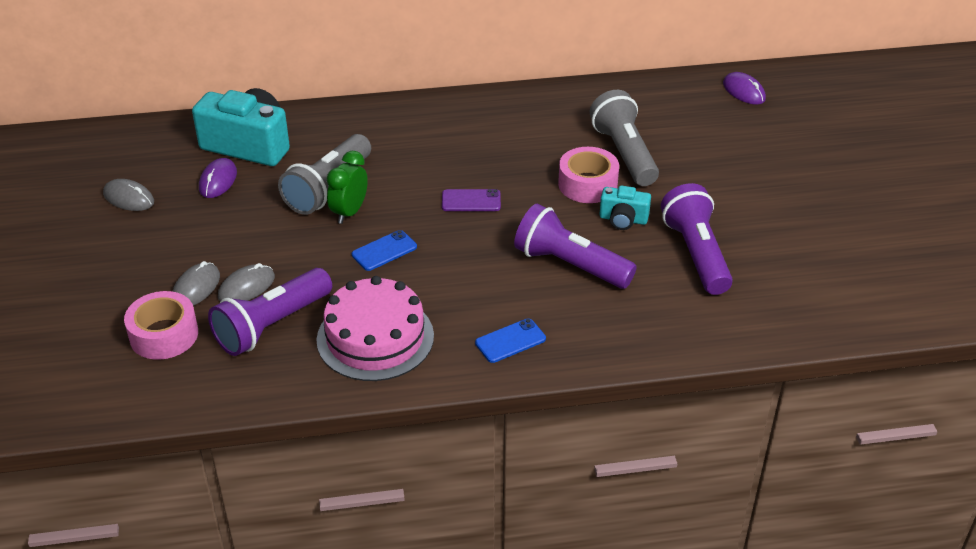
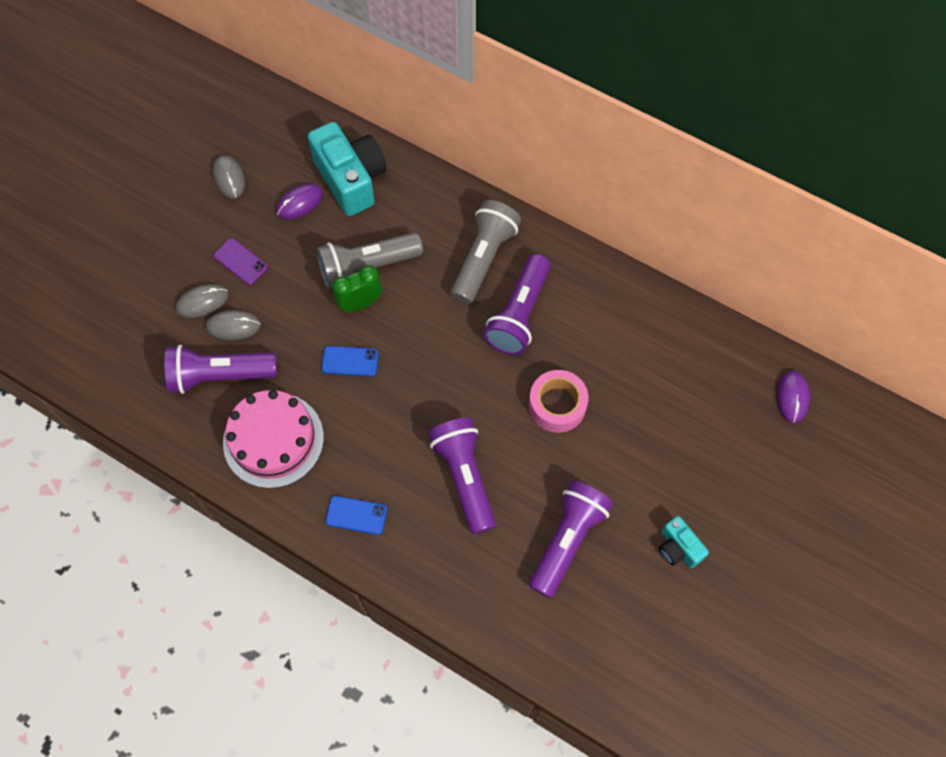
camera: 40 degrees right, 25 degrees up
(164, 335) = (150, 331): pink tape -> none
(471, 201) = (454, 357): purple phone -> purple phone (240, 261)
(492, 150) = (519, 314): none -> purple flashlight
(623, 219) = (548, 462): turquoise camera -> turquoise camera (678, 548)
(624, 153) = (618, 394): grey flashlight -> grey flashlight (483, 259)

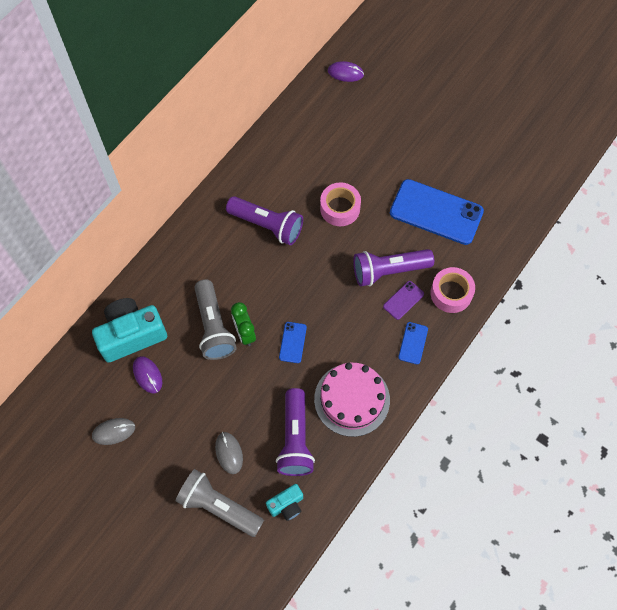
camera: 85 degrees left, 0 degrees up
(233, 326) = (253, 428): grey mouse -> none
(240, 261) = (195, 423): purple phone -> purple phone (403, 300)
(436, 566) = (451, 293): none -> pink tape
(483, 259) = (218, 245): grey flashlight -> grey flashlight (219, 506)
(567, 540) = (436, 212): purple flashlight -> blue phone
(678, 548) = (443, 150): turquoise camera -> turquoise camera (286, 505)

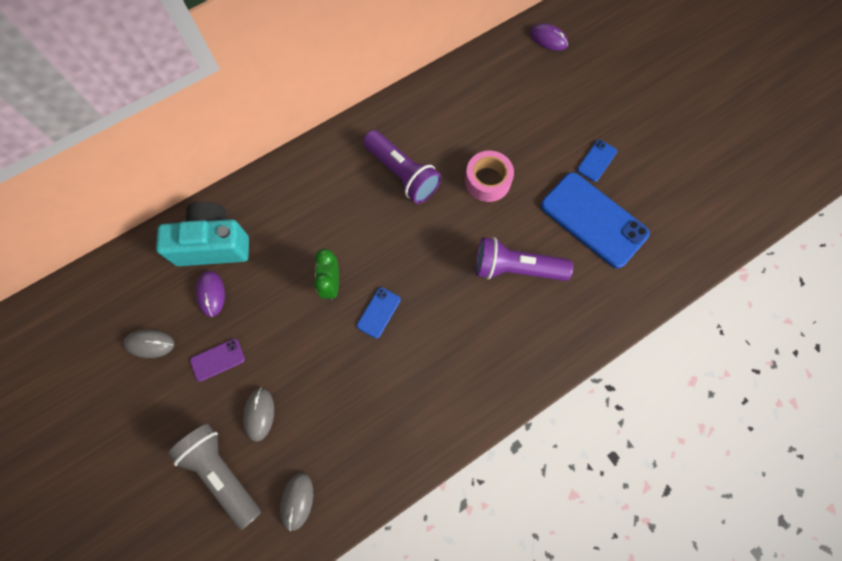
camera: 20 degrees right, 5 degrees up
(214, 326) = (301, 265): grey flashlight -> none
(286, 505) = (297, 501): turquoise camera -> grey mouse
(295, 439) = (338, 425): purple flashlight -> none
(352, 399) = (418, 402): pink cake -> none
(403, 300) = (520, 307): purple phone -> purple phone (217, 360)
(413, 343) = (512, 361): blue phone -> blue phone (596, 161)
(451, 293) = (577, 318): pink tape -> none

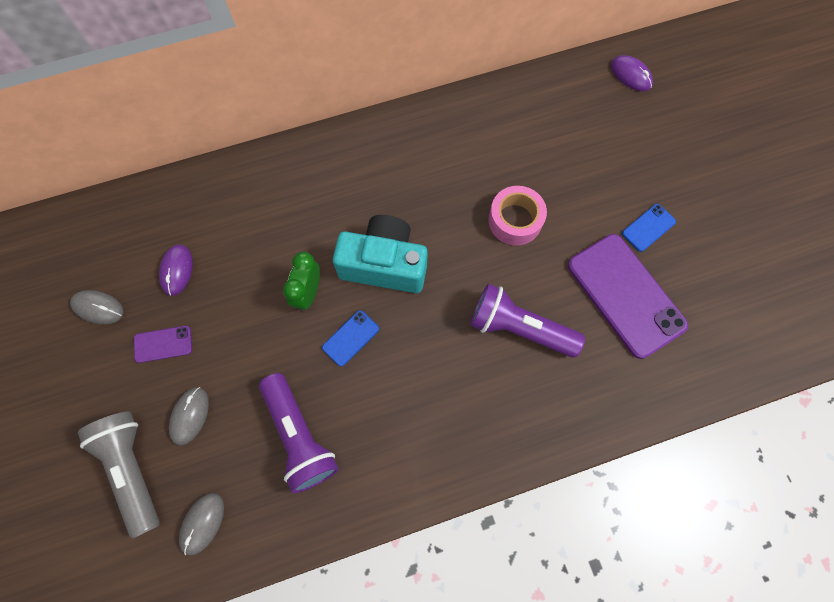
camera: 15 degrees right, 0 degrees up
(213, 244) = (194, 217): turquoise camera -> turquoise camera (384, 264)
(402, 174) = (421, 189): purple flashlight -> purple flashlight (299, 436)
(593, 220) = (625, 295): blue phone -> purple phone

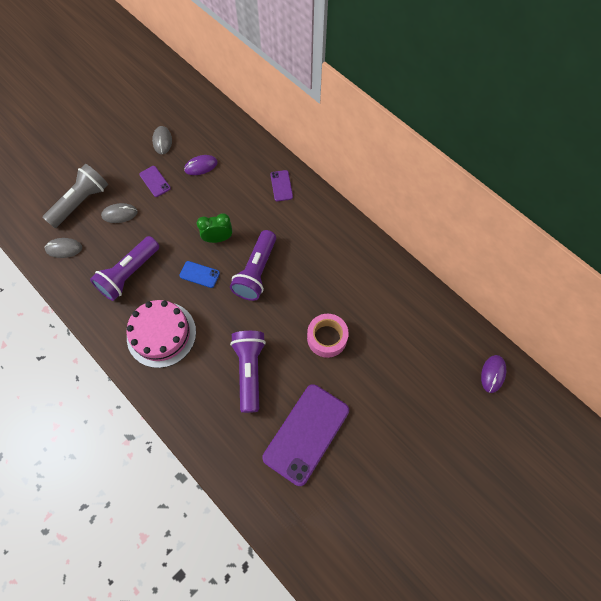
camera: 65 degrees right, 5 degrees down
(272, 181) = (281, 186): none -> purple phone
(384, 264) = (256, 272): turquoise camera -> purple flashlight
(416, 423) = (161, 334): none -> pink cake
(648, 228) = (368, 432): blue phone -> none

